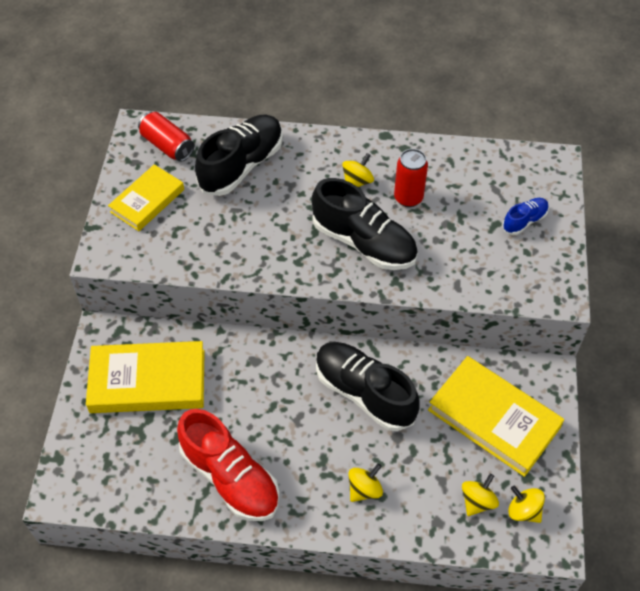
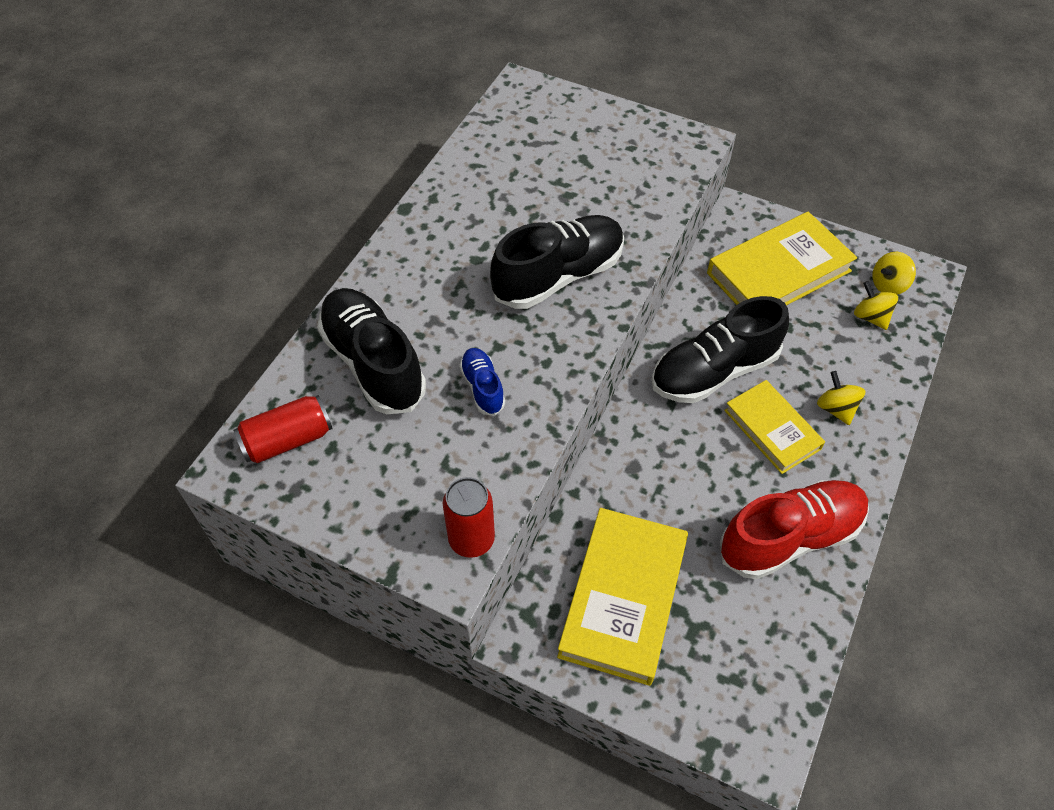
camera: 70 degrees left, 0 degrees up
(147, 201) = (377, 489): yellow book -> yellow book (772, 429)
(357, 181) = (463, 255): yellow spinning top -> none
(408, 198) = (511, 217): red can -> red can (471, 539)
(524, 221) = (589, 136): blue shoe -> blue shoe (482, 387)

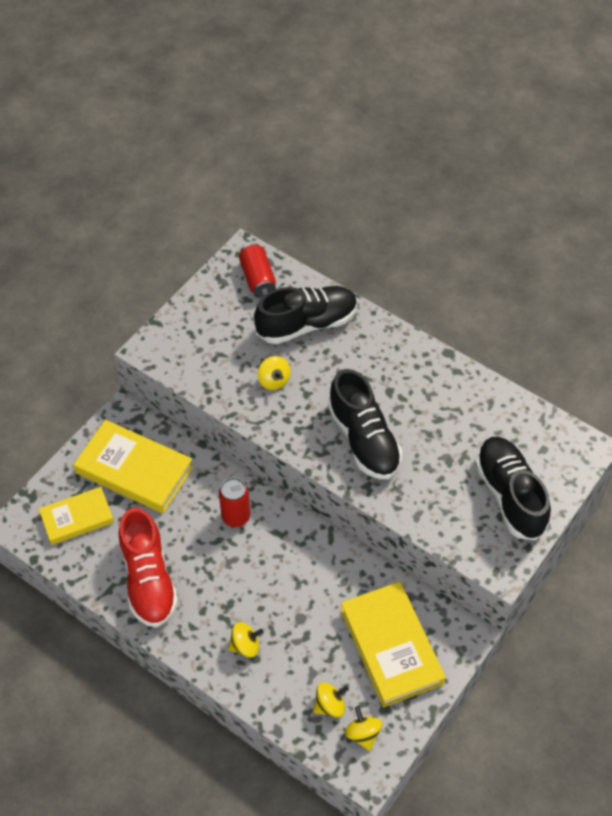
camera: 100 degrees right, 0 degrees up
(471, 539) = (165, 361): red can -> red can (236, 517)
(482, 387) = (274, 381): blue shoe -> yellow spinning top
(714, 371) = (298, 568): black shoe -> black shoe (509, 495)
(772, 429) = (237, 594): yellow book -> yellow book (77, 518)

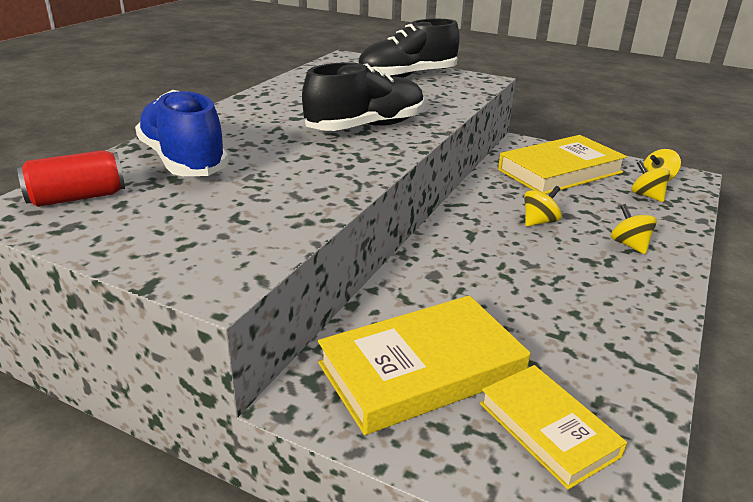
camera: 100 degrees left, 25 degrees down
(134, 470) = (421, 369): yellow book -> yellow book turned 45 degrees clockwise
(148, 580) = (603, 328): red shoe -> none
(236, 517) = (463, 265): red can -> none
(274, 381) = (284, 176): yellow spinning top -> yellow spinning top (539, 222)
(307, 324) = (183, 161): black shoe -> blue shoe

